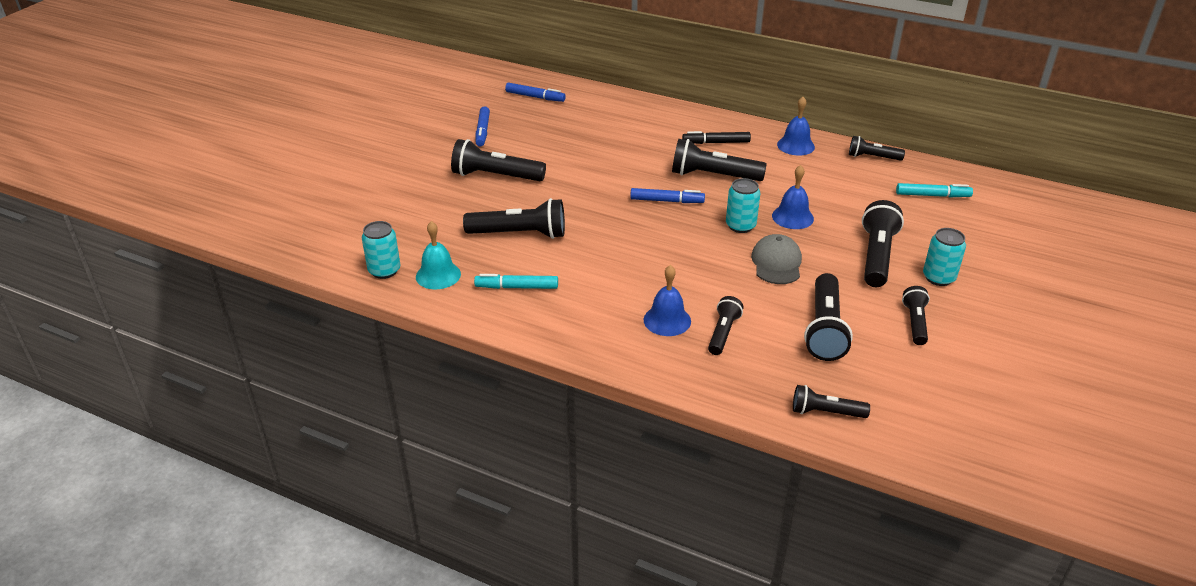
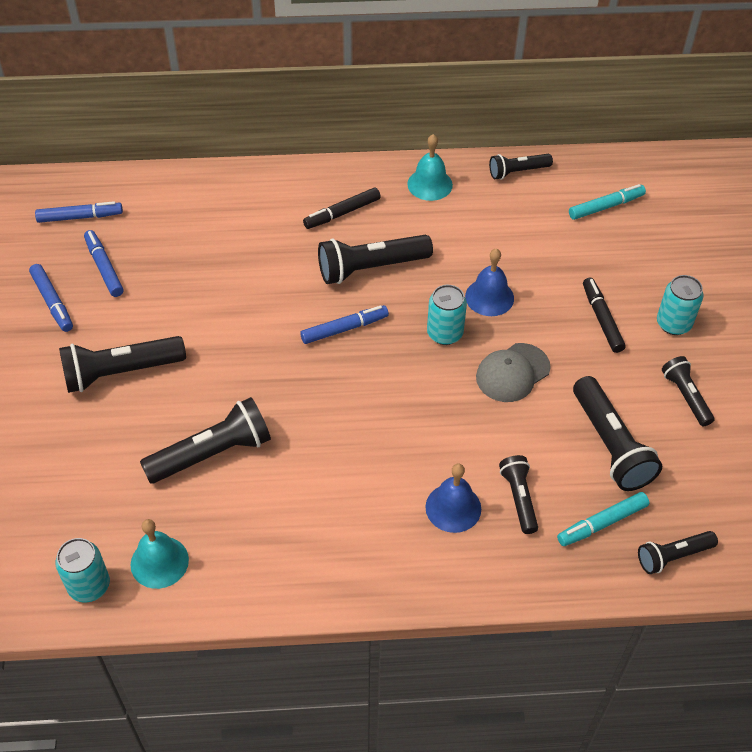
camera: 30 degrees left, 15 degrees up
(517, 287) = (263, 537): turquoise marker -> turquoise marker (602, 523)
(529, 124) = (104, 268): none -> blue marker
(776, 263) = (512, 373): grey cap -> grey cap turned 105 degrees counterclockwise
(795, 145) = (430, 184): blue bell -> turquoise bell
(876, 256) = (601, 319): black flashlight -> black marker

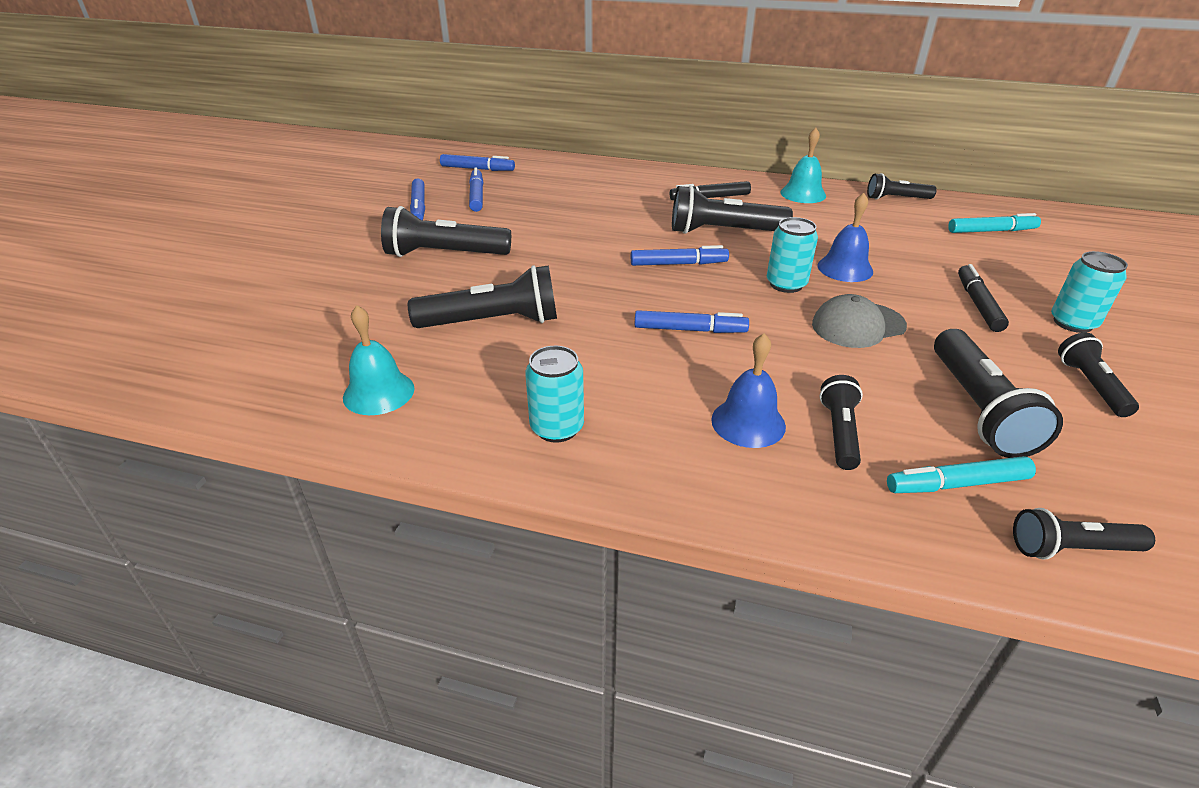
camera: 20 degrees right, 15 degrees down
(89, 586) = (292, 394): turquoise can -> turquoise can (557, 428)
(381, 416) = (690, 330): none -> blue marker

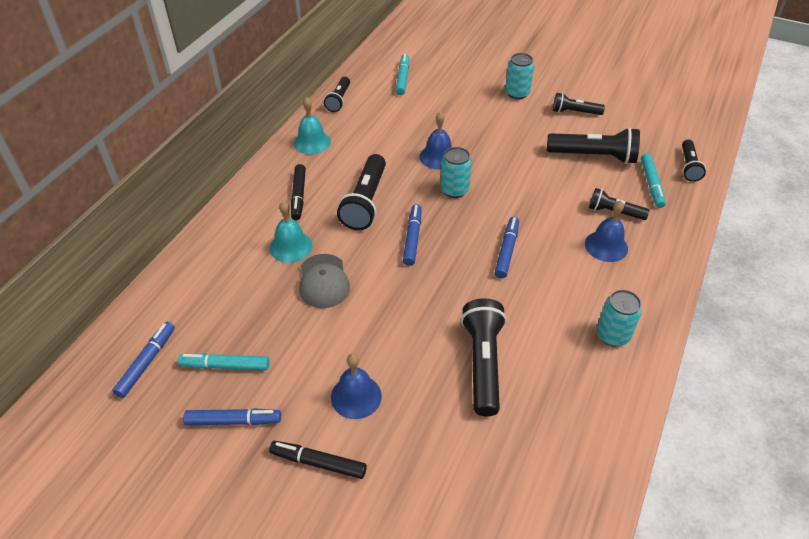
camera: 80 degrees left, 10 degrees up
(378, 392) = (573, 440): turquoise bell -> turquoise bell (291, 246)
(444, 254) = (356, 396): black flashlight -> blue bell
(476, 196) = (225, 366): blue marker -> turquoise marker
(858, 325) = (510, 173): grey cap -> grey cap (323, 281)
(978, 304) = (493, 118): black marker -> black marker (318, 463)

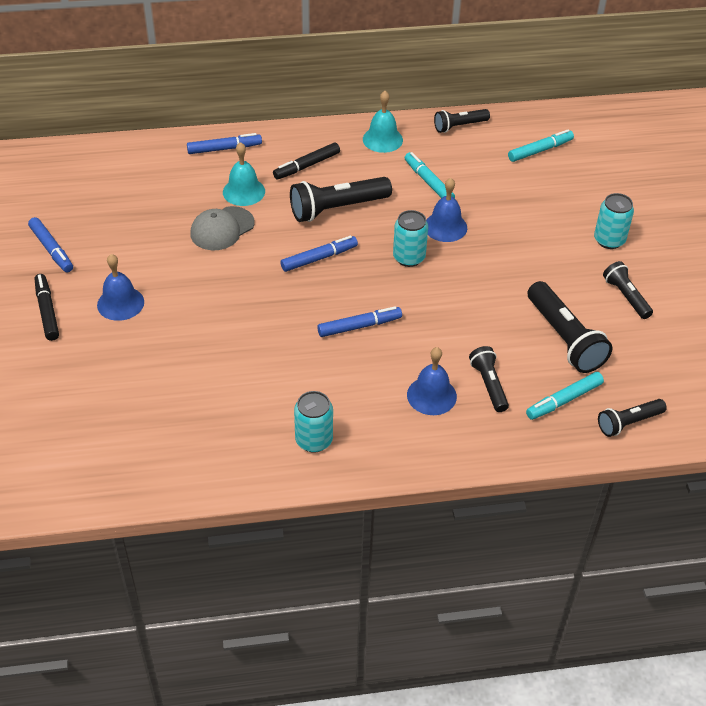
camera: 55 degrees right, 0 degrees up
(146, 362) = (69, 179): blue marker -> blue marker (224, 149)
(225, 366) = (96, 219): turquoise marker -> turquoise marker (428, 182)
(483, 363) = (211, 364): black flashlight -> none

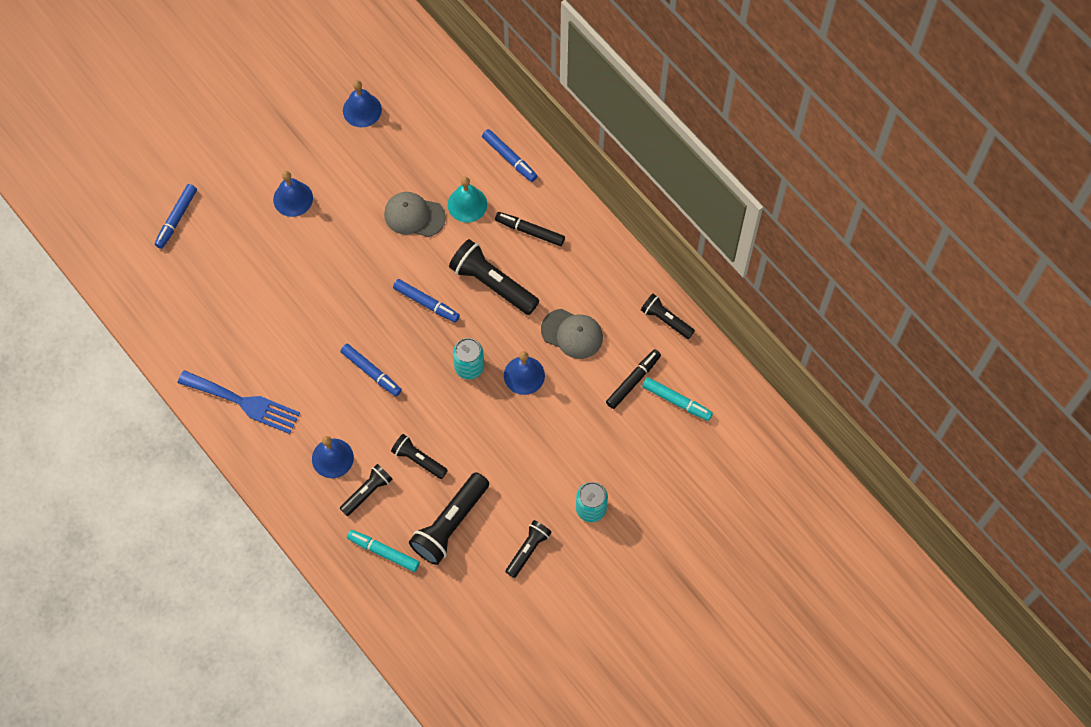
camera: 60 degrees right, 20 degrees up
(47, 311) = (255, 157): black marker -> black marker (633, 381)
(52, 249) = (317, 116): blue marker -> blue marker (176, 219)
(79, 217) = (362, 110): none -> blue bell
(314, 440) = (244, 403): turquoise can -> blue fork
(382, 139) = (604, 269): turquoise bell -> none
(428, 182) = (572, 334): turquoise marker -> grey cap
(628, 423) = (388, 607): black flashlight -> black flashlight (418, 460)

